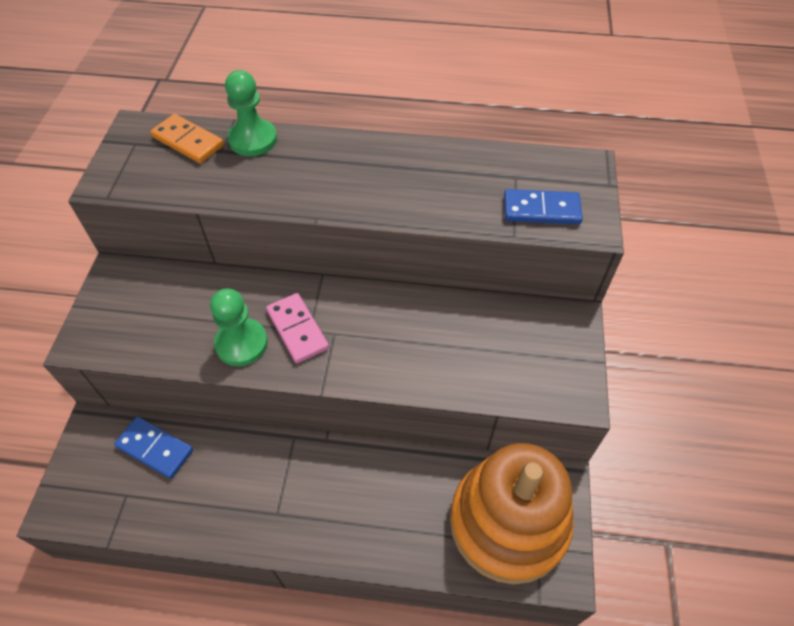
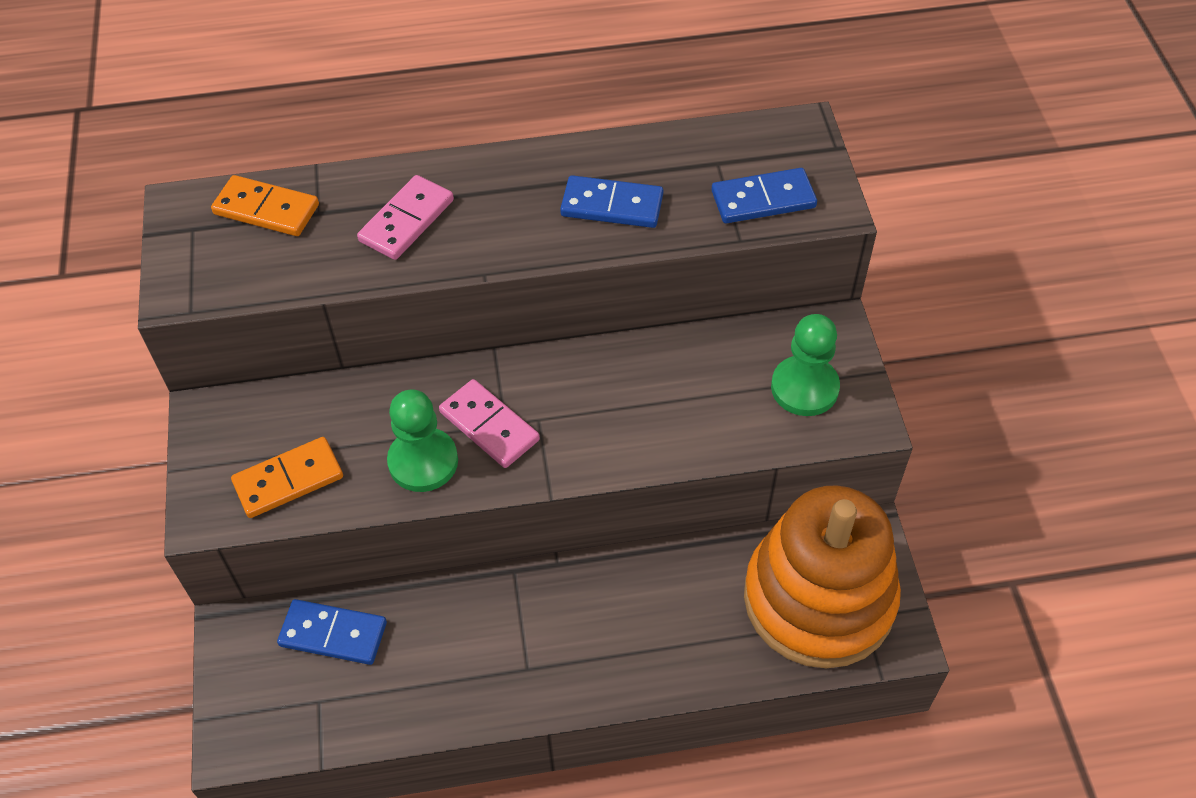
camera: 15 degrees left, 0 degrees up
(146, 332) = (288, 480): none -> orange domino
(253, 139) = (355, 188): green pawn -> green pawn (804, 388)
(277, 169) = (406, 220): none -> pink domino
(426, 190) = (612, 205): none -> blue domino

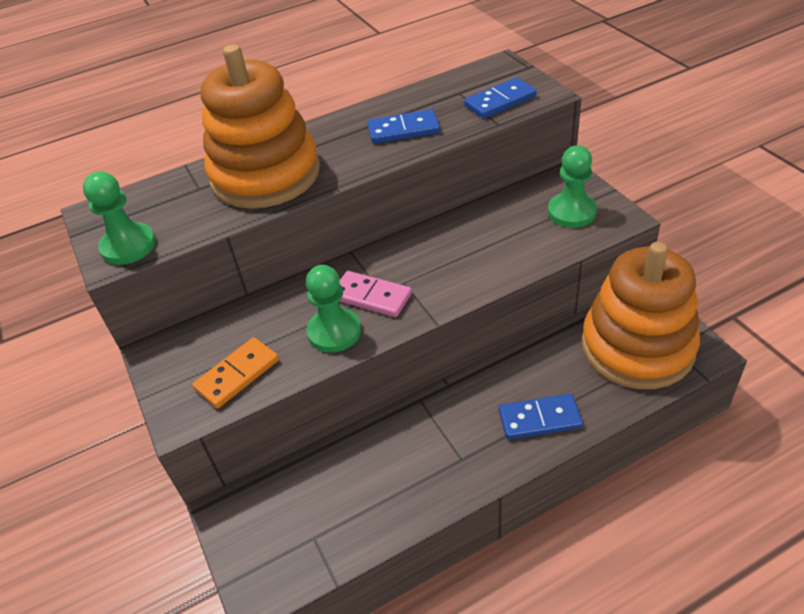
camera: 15 degrees left, 10 degrees down
(204, 277) = (128, 246): none -> green pawn
(266, 209) = (159, 196): orange domino -> none
(333, 634) = (305, 486): blue domino -> blue domino (539, 419)
(406, 220) = (265, 175): pink domino -> orange stacking toy

